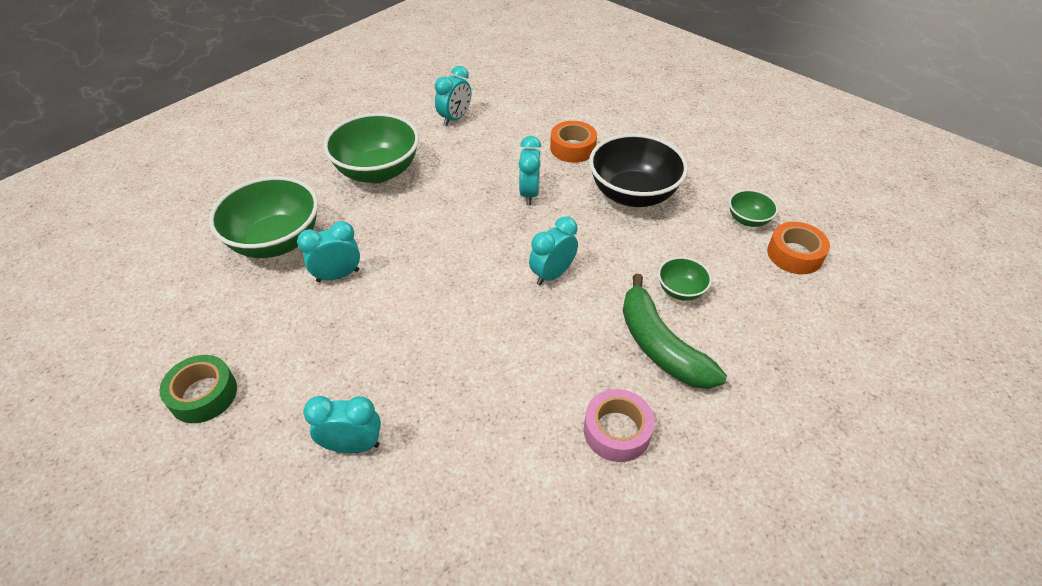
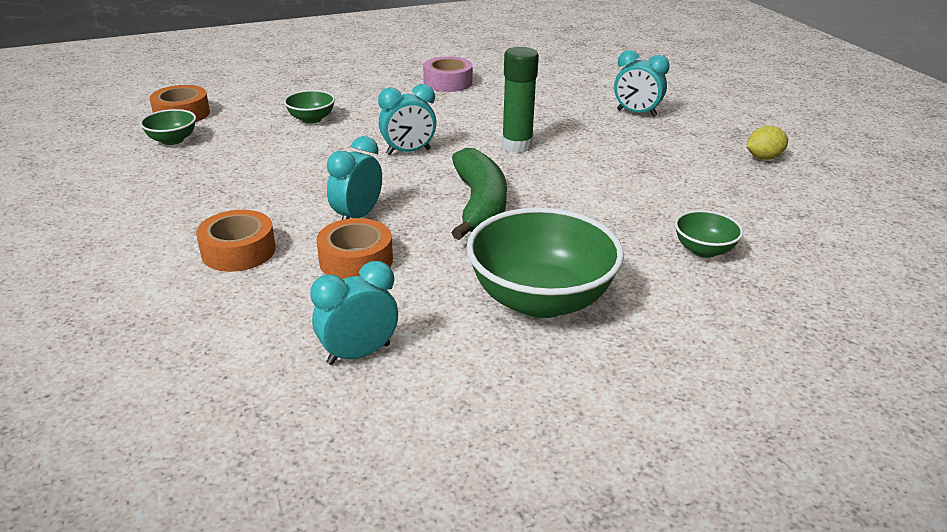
camera: 155 degrees left, 15 degrees down
(203, 395) = (763, 158): green tape -> yellow lemon
(276, 241) = (704, 250): green bowl -> green bowl, size x0.48
(338, 275) = (629, 201): turquoise clock -> none
(462, 320) = (517, 146): none -> green glue stick
(500, 163) = (356, 260): none -> orange tape
(633, 194) = (244, 185): black bowl -> none
(660, 346) = (371, 101): green banana -> green banana (479, 205)

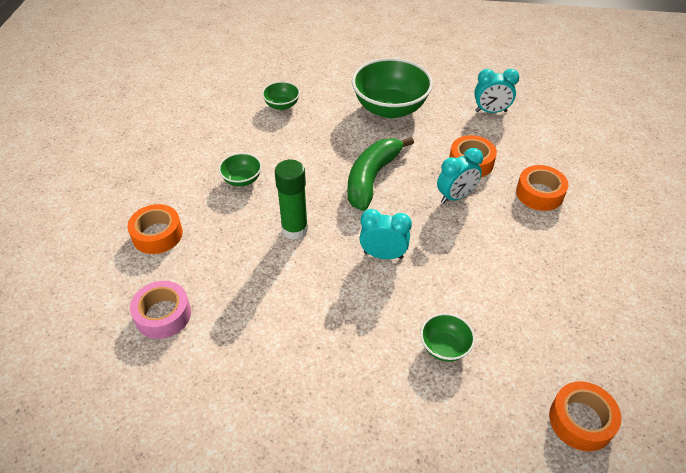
camera: 150 degrees left, 15 degrees up
(172, 140) = (589, 361): green bowl -> green bowl (242, 180)
(448, 82) = (265, 370): pink tape -> pink tape (163, 315)
(636, 113) = (157, 235): turquoise clock -> orange tape
(763, 158) = (148, 151): yellow lemon -> none

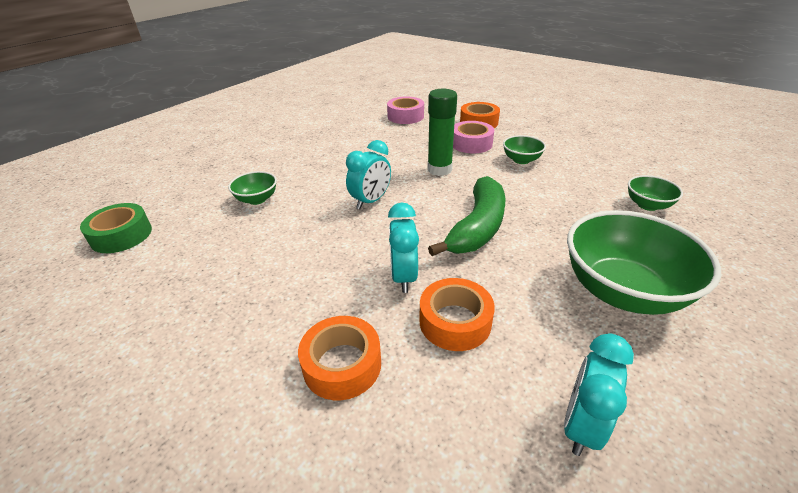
camera: 120 degrees right, 10 degrees down
(221, 224) = (471, 143): none -> pink tape
(372, 178) = (477, 227): green banana -> green banana turned 60 degrees clockwise
(581, 420) = (121, 235): orange tape -> green tape

